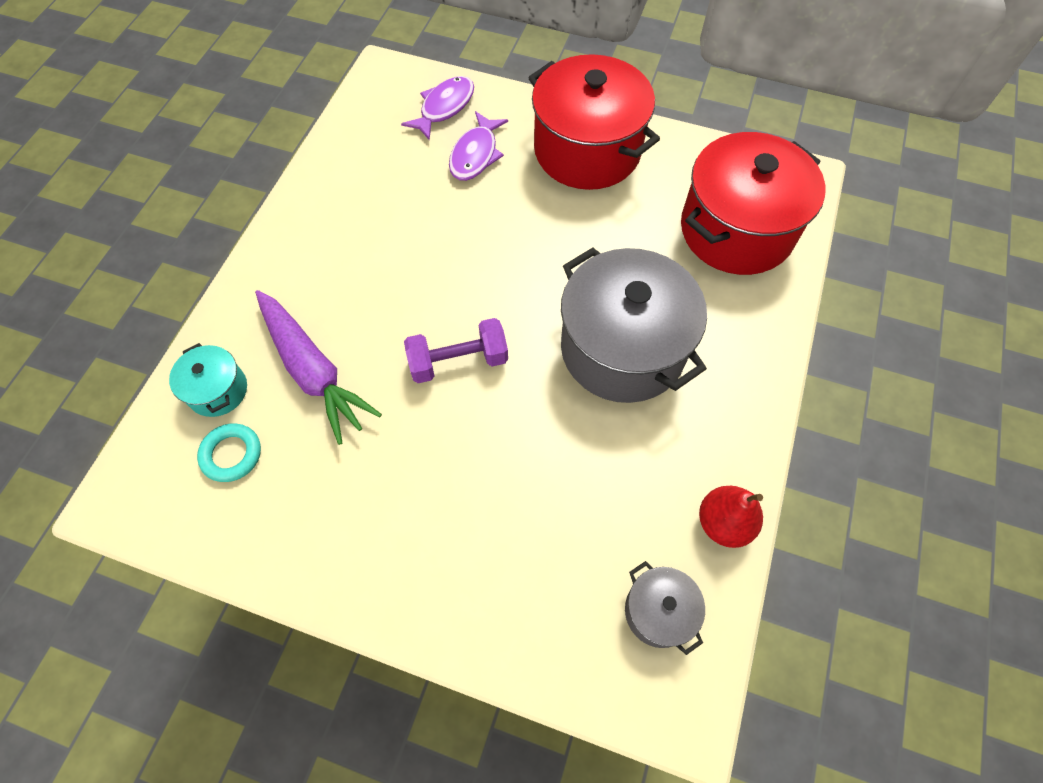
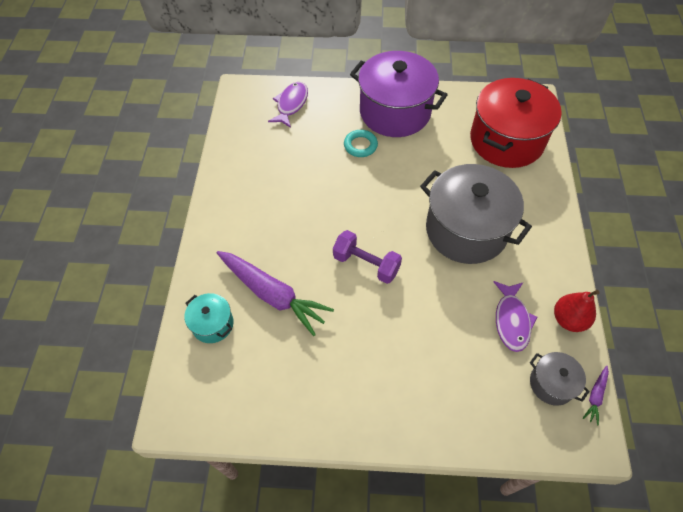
camera: 15 degrees left, 5 degrees down
(231, 454) = (239, 363): turquoise ring -> turquoise ring (360, 145)
(458, 361) = (366, 264): purple dumbbell -> purple dumbbell turned 60 degrees clockwise
(475, 155) = (324, 130): purple fish -> purple fish (511, 320)
(587, 150) = (395, 112): red pot -> purple pot
(718, 650) = (595, 396): none -> purple carrot

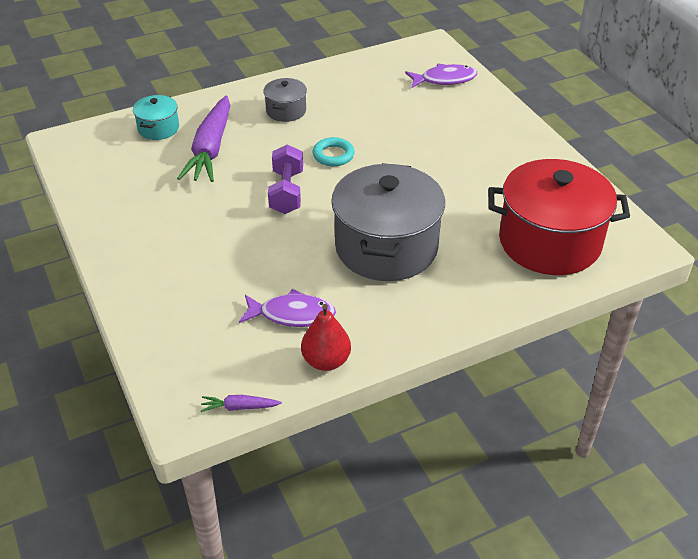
camera: 60 degrees right, 15 degrees down
(360, 145) = (434, 140): turquoise ring -> turquoise ring (333, 155)
(395, 112) = (505, 147): purple pot -> none
(511, 320) = (292, 314): purple fish -> purple fish turned 150 degrees counterclockwise
(551, 384) = (233, 367): grey pot -> grey pot (286, 111)

